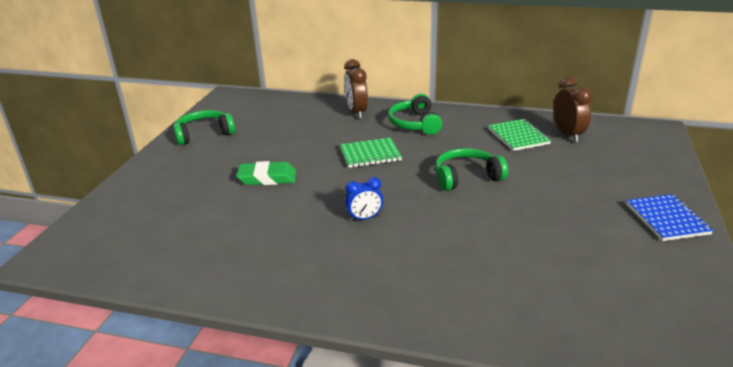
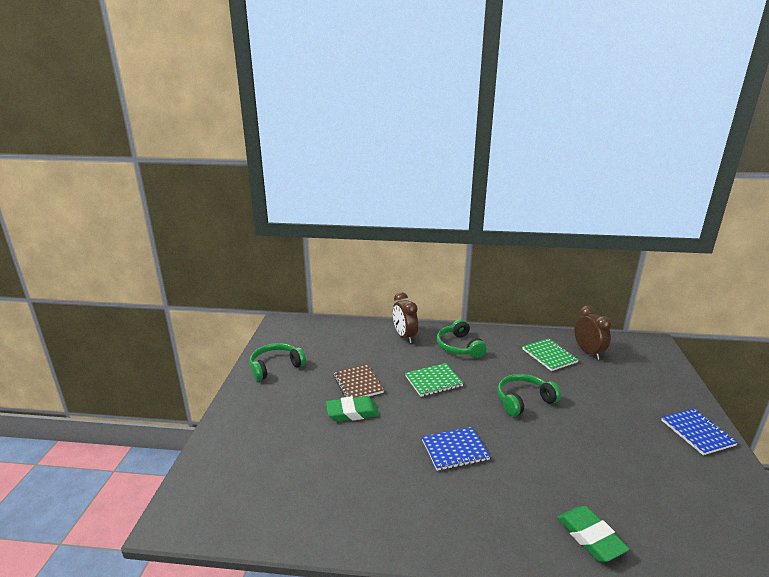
camera: 10 degrees left, 5 degrees down
(285, 153) = (357, 384): none -> brown notebook
(364, 218) = (455, 450): blue clock -> blue notebook
(483, 307) = (590, 537): none -> green eraser

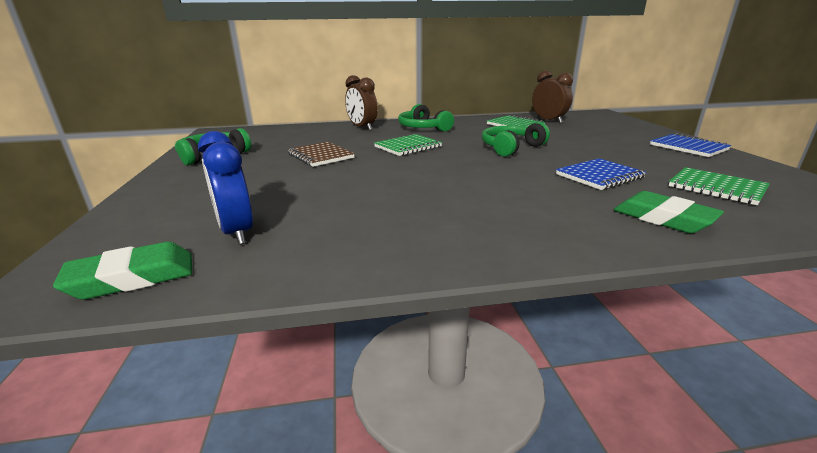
camera: 15 degrees left, 0 degrees up
(282, 482) = (236, 232): none -> blue clock
(352, 412) = (321, 173): green eraser -> green eraser (133, 278)
(455, 450) = (460, 182): blue notebook -> blue notebook (599, 176)
(669, 506) = (716, 188): none -> green notebook

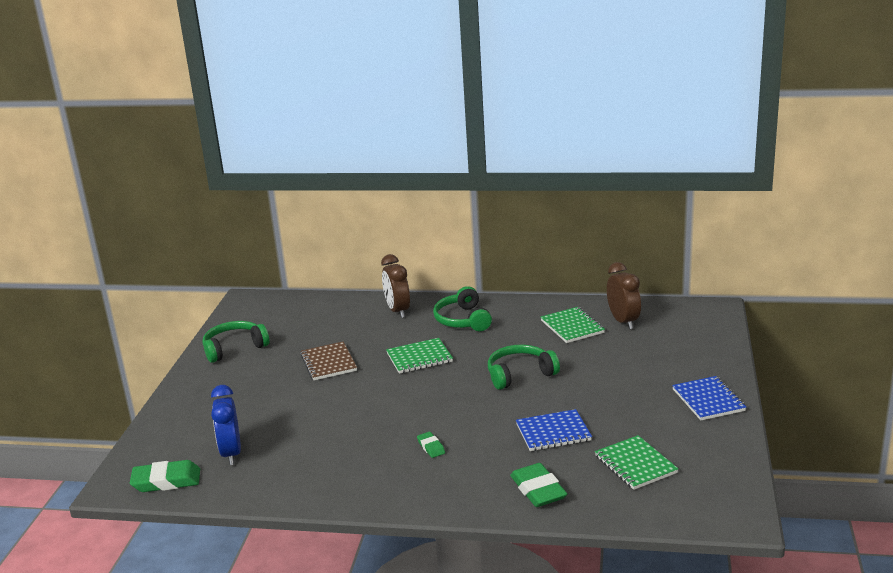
camera: 20 degrees right, 0 degrees up
(492, 199) = (431, 447): none -> green eraser

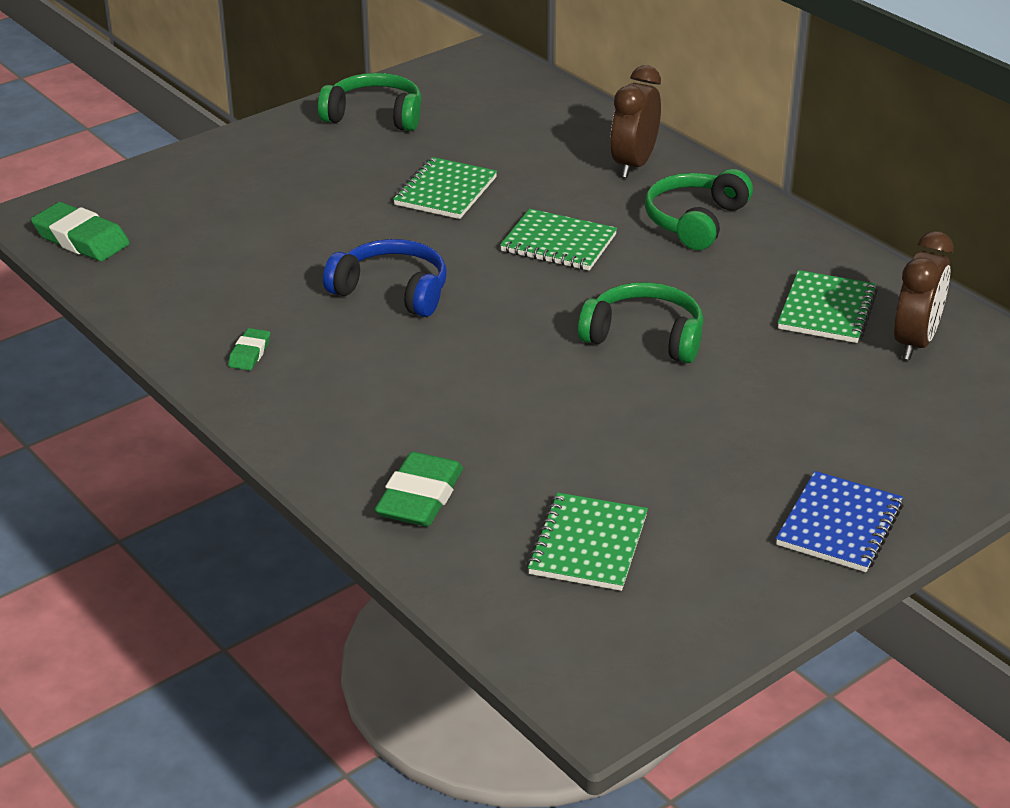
camera: 40 degrees right, 10 degrees up
(231, 453) = (183, 244): blue clock -> none
(328, 363) = (445, 191): brown notebook -> green notebook
(377, 416) = (392, 291): none -> blue headphones
(431, 447) = (389, 366): green eraser -> green eraser (249, 353)
(553, 432) = (557, 438): blue notebook -> none

